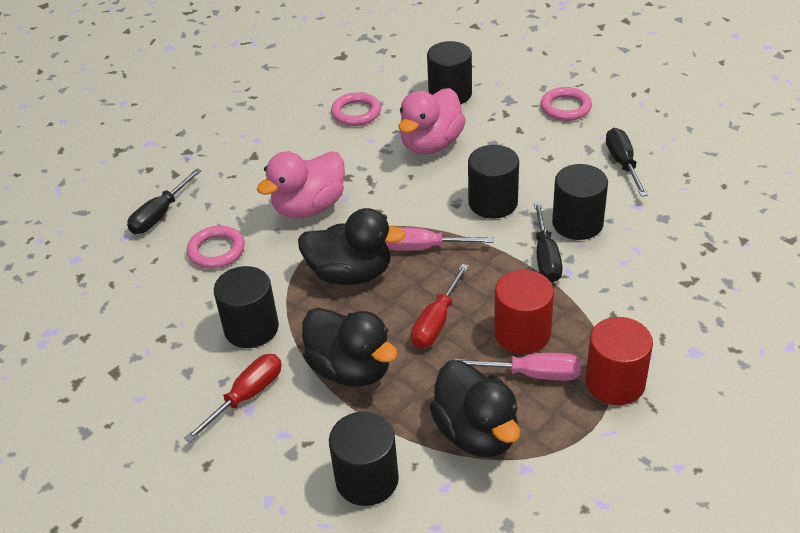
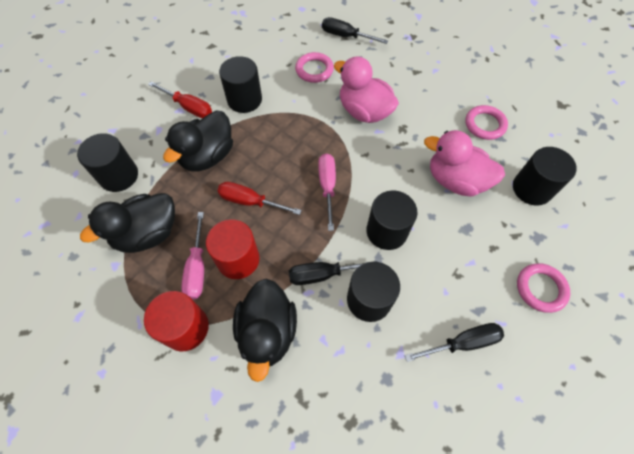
camera: 80 degrees right, 20 degrees up
(351, 274) = (296, 145): black duck -> black duck (267, 332)

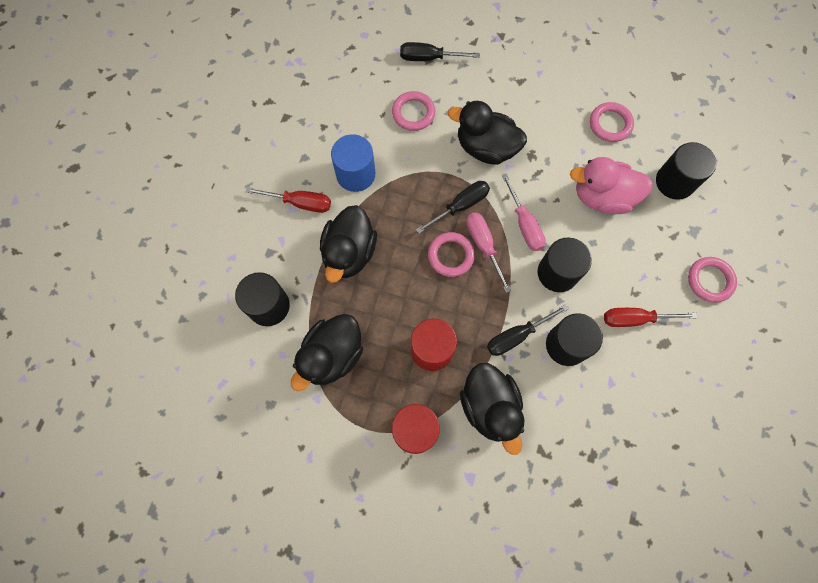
camera: 20 degrees left, 10 degrees up
(197, 267) = (397, 371): pink screwdriver -> pink screwdriver (524, 224)
(244, 100) = (355, 174): black cylinder -> blue cylinder
(250, 202) = (416, 287): red screwdriver -> red screwdriver (635, 319)
(294, 185) = (451, 255): none -> pink ring
(364, 111) = (486, 148): pink duck -> black duck
(462, 343) = (659, 354): black screwdriver -> black screwdriver (460, 206)

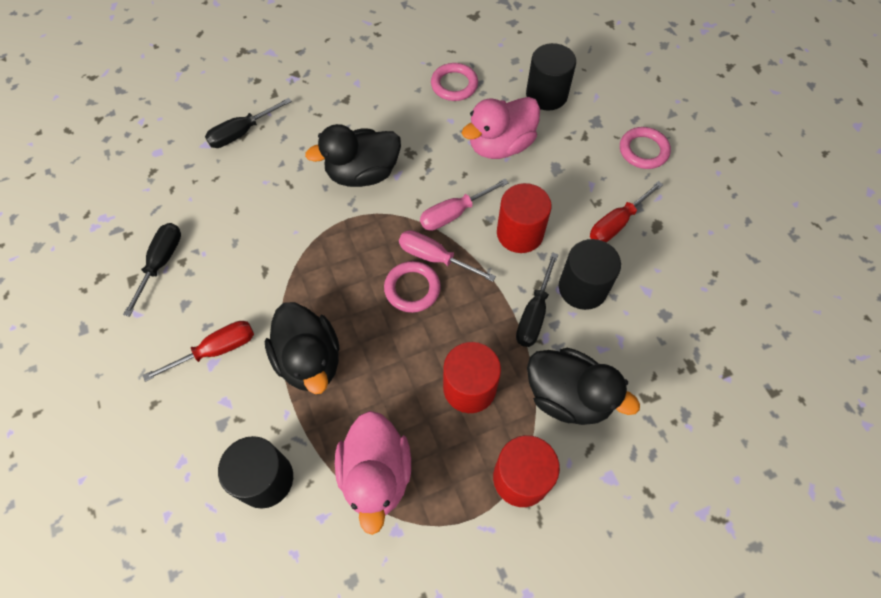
camera: 40 degrees left, 10 degrees down
(332, 356) = (376, 474): black duck -> pink duck
(355, 174) = (254, 282): blue cylinder -> none
(413, 113) = (267, 189): pink ring -> none
(460, 206) = (383, 239): black screwdriver -> black screwdriver (161, 263)
(524, 224) = (454, 213): pink screwdriver -> pink screwdriver turned 120 degrees clockwise
(557, 273) = (520, 233): black cylinder -> red cylinder

